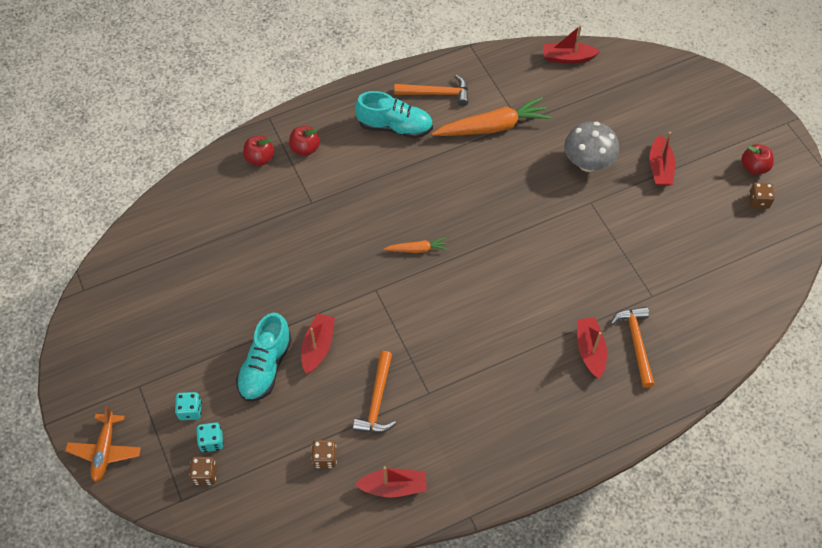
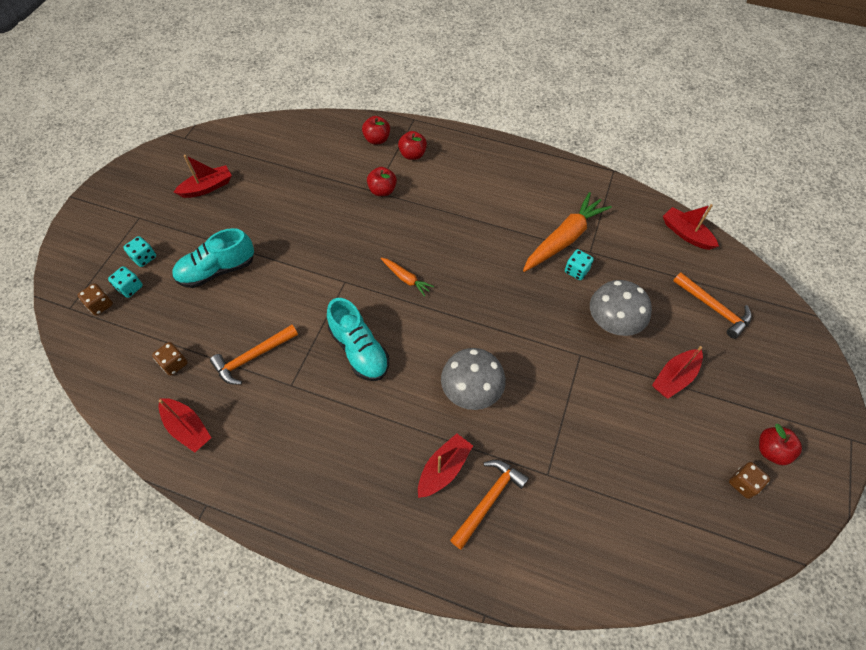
camera: 45 degrees right, 0 degrees up
(105, 450) = (74, 239): orange plane -> none
(317, 197) = (382, 190): none -> red apple
(318, 347) = (262, 286): red boat -> red boat (207, 187)
(395, 127) = (490, 185): turquoise shoe -> turquoise shoe (359, 350)
(437, 93) = (548, 185): orange hammer -> orange hammer (713, 308)
(492, 127) = (564, 239): orange carrot -> orange carrot turned 75 degrees counterclockwise
(526, 144) = (576, 271): none -> turquoise dice
(551, 287) = (471, 392): none -> grey mushroom

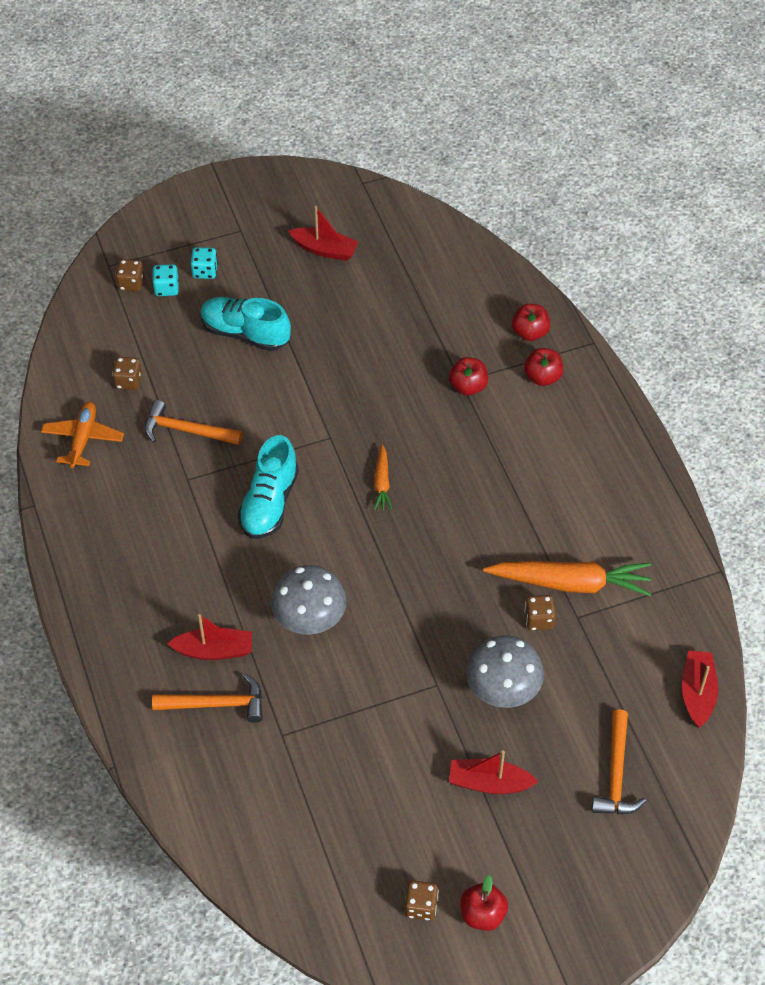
camera: 50 degrees right, 5 degrees down
(187, 428) = (83, 439): red boat -> orange plane
(576, 271) = (539, 620): turquoise dice -> brown dice

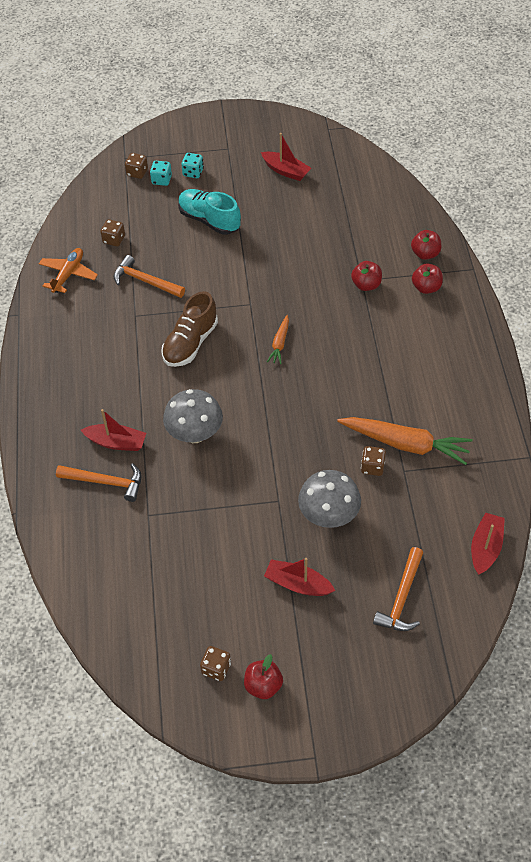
camera: 15 degrees right, 0 degrees up
(269, 503) = (190, 343): turquoise shoe -> brown shoe

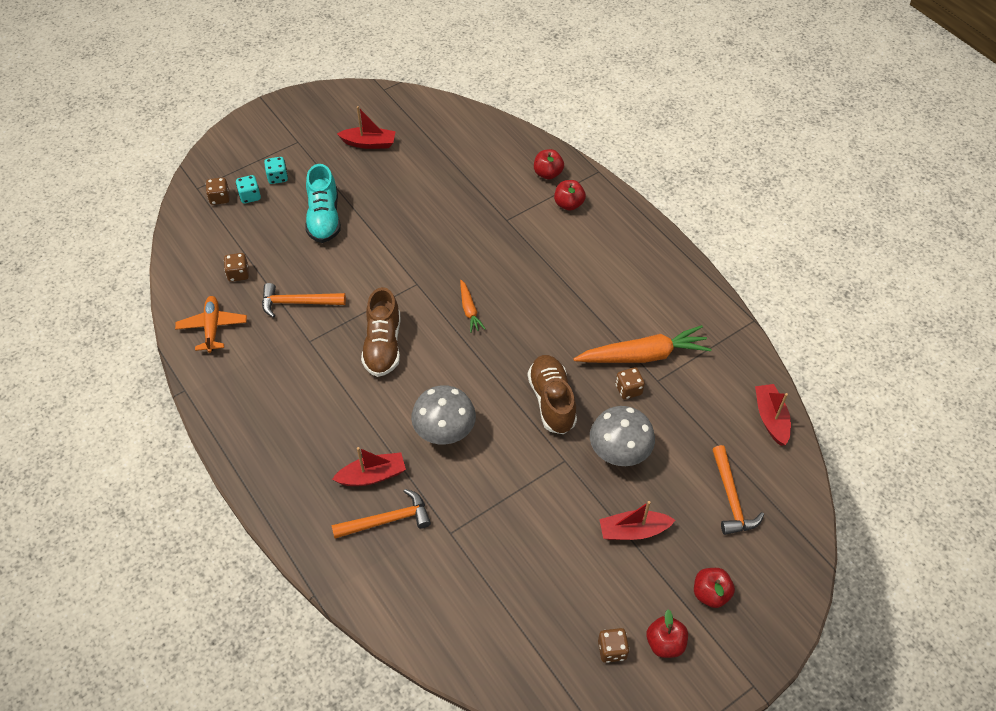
camera: 30 degrees left, 0 degrees up
(209, 220) = (324, 218): turquoise shoe -> turquoise shoe turned 105 degrees counterclockwise
(299, 447) = (552, 401): none -> brown shoe
(366, 285) = (513, 223): red apple -> red apple (710, 593)

